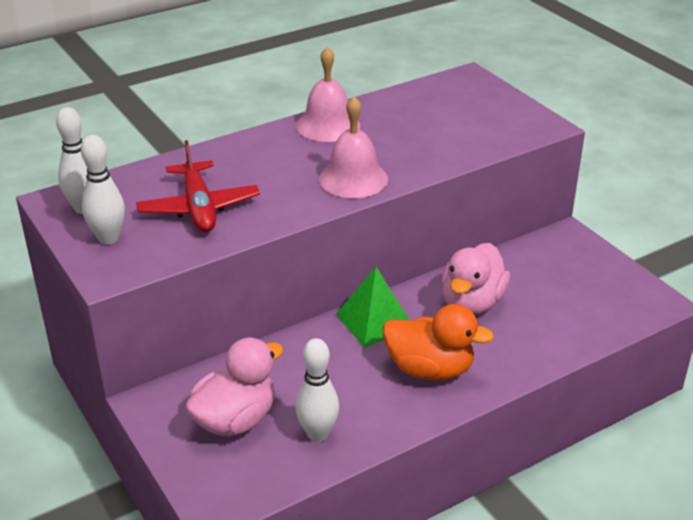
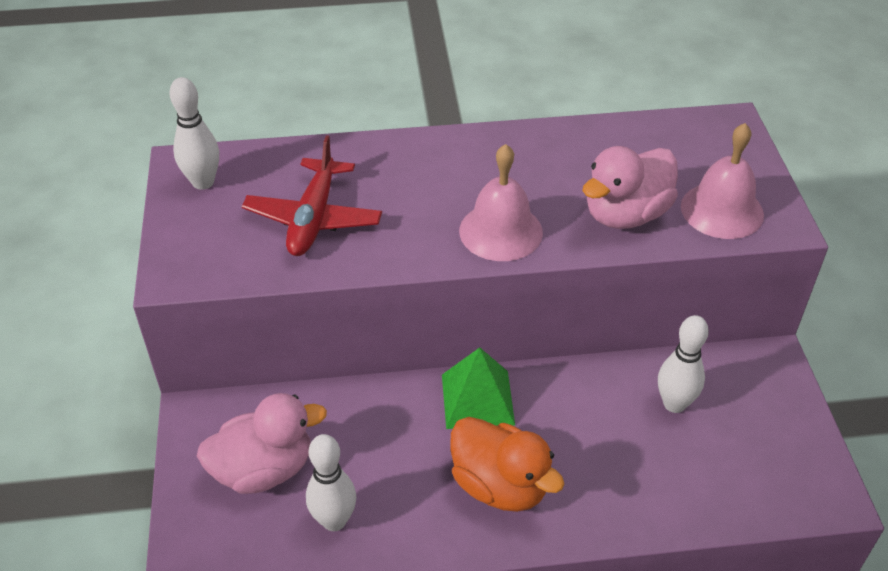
camera: 25 degrees right, 10 degrees up
(108, 238) = (202, 229): white bowling pin -> white bowling pin (674, 404)
(328, 125) = (519, 147): pink bell -> pink bell (722, 210)
(472, 303) = (600, 415): pink duck -> pink duck (626, 214)

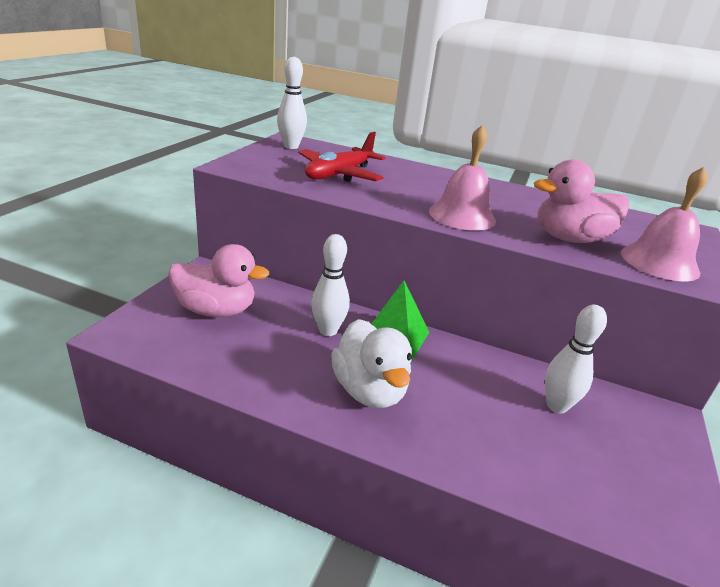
camera: 25 degrees right, 15 degrees down
(334, 520) = (231, 354): white bowling pin -> white bowling pin (328, 330)
(500, 485) = (369, 390): orange duck -> white duck

